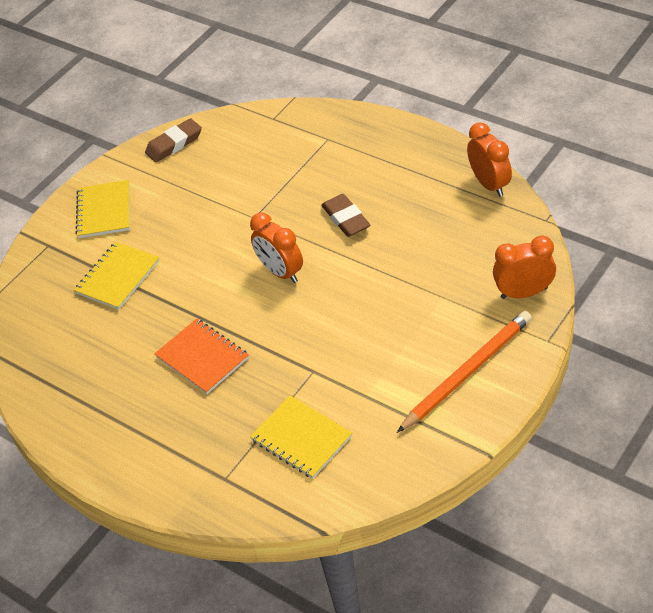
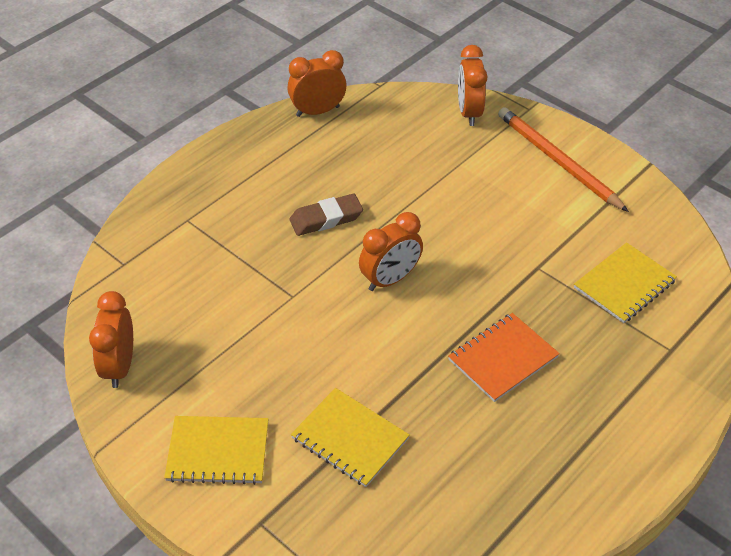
camera: 90 degrees left, 0 degrees up
(174, 144) = (120, 366): brown eraser -> orange clock

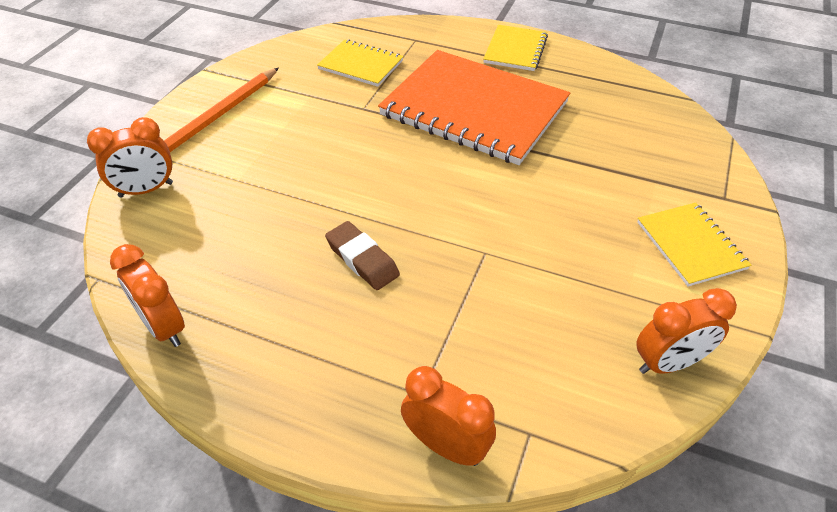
camera: 110 degrees left, 0 degrees up
(350, 438) = (610, 170): yellow notebook -> yellow notebook (515, 50)
(390, 279) = (424, 190): orange clock -> orange clock (446, 445)
(503, 358) = (474, 109): orange notebook -> orange notebook, size x2.06

